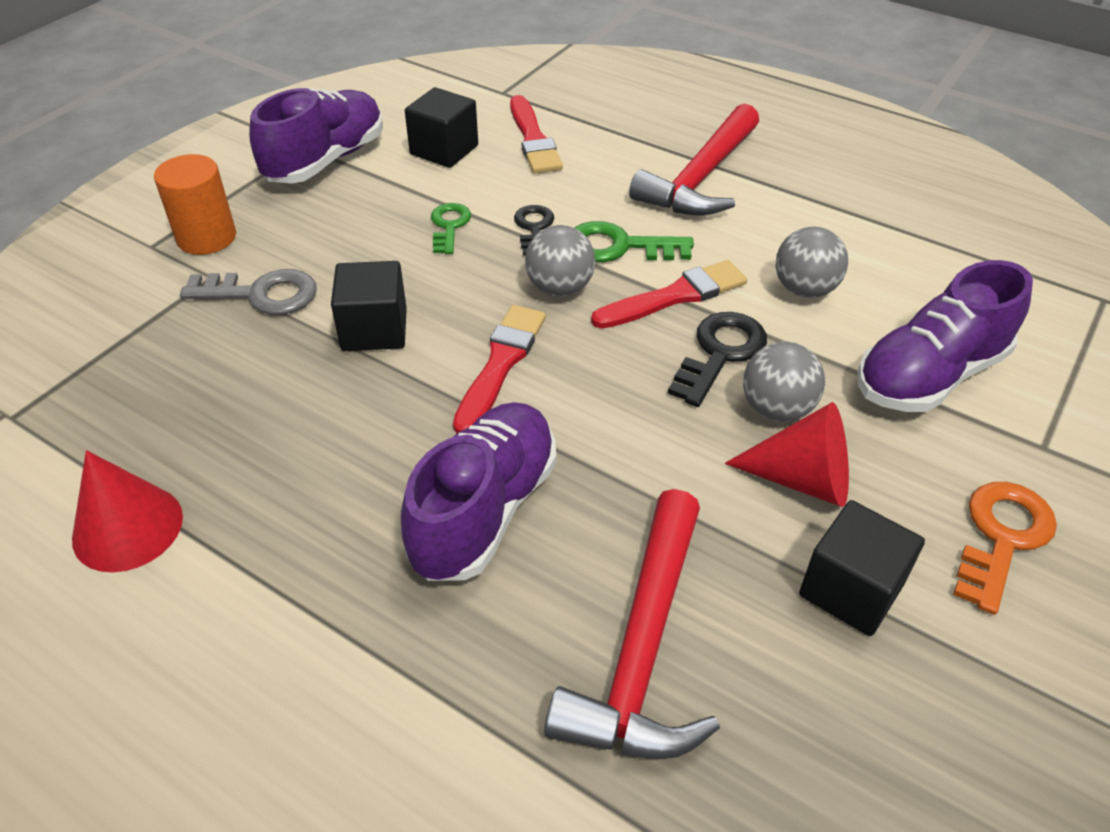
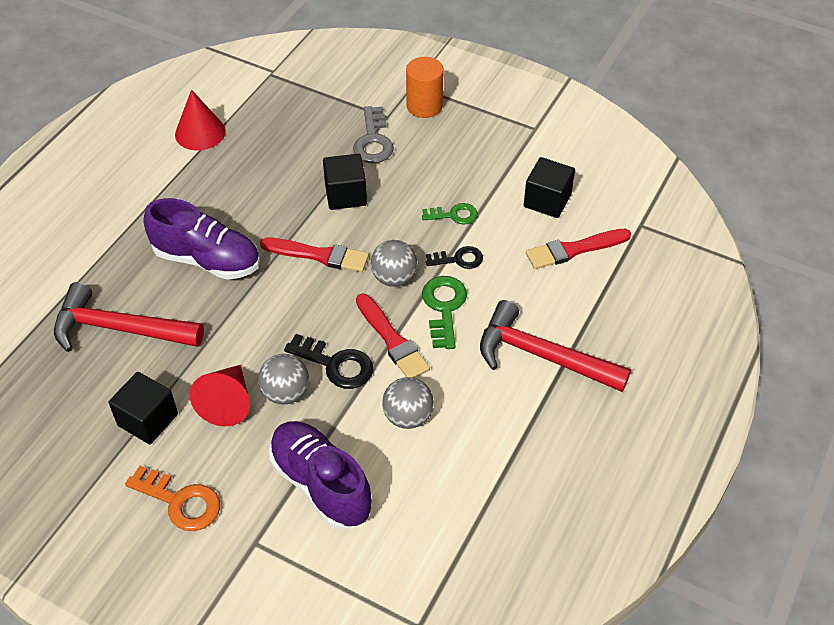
camera: 85 degrees right, 5 degrees up
(326, 160) = (520, 142): purple shoe -> none

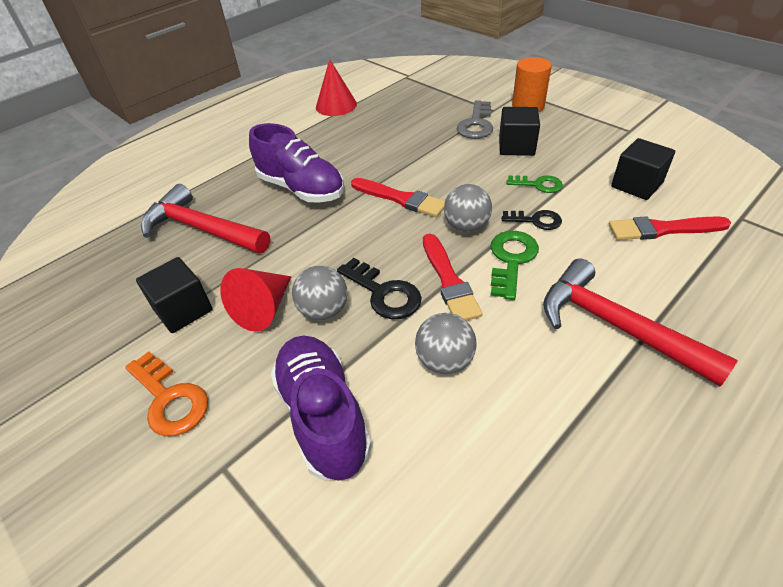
camera: 20 degrees right, 5 degrees down
(345, 195) = (440, 158): black cube -> black cube (516, 146)

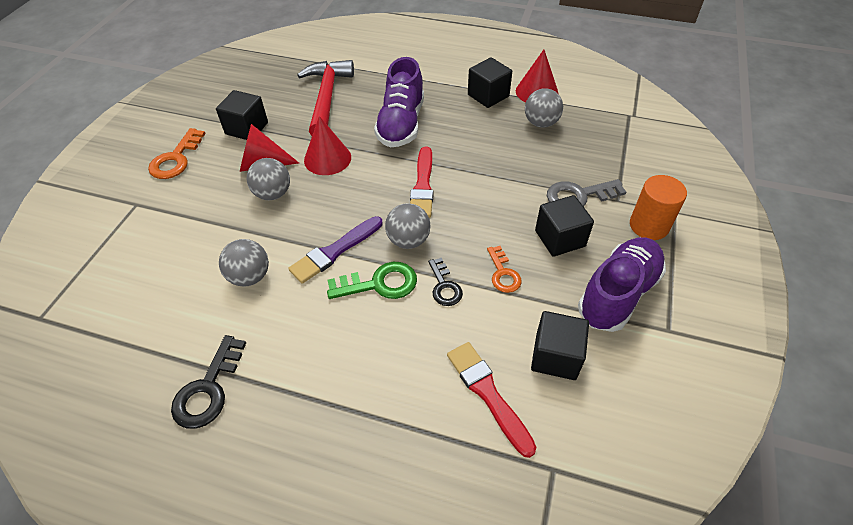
camera: 60 degrees right, 5 degrees up
(304, 252) = (327, 158): none -> red cone
(314, 129) = (488, 95): none -> black cube
(323, 415) = (184, 231): purple shoe -> purple shoe (618, 294)
(377, 115) = (541, 123): none -> grey ball
(384, 293) = (304, 218): black key -> black key (208, 389)
(449, 281) = (335, 251): red brush -> purple brush
(538, 185) = (503, 273): green key -> orange key
(615, 326) = (328, 378): red hammer -> none

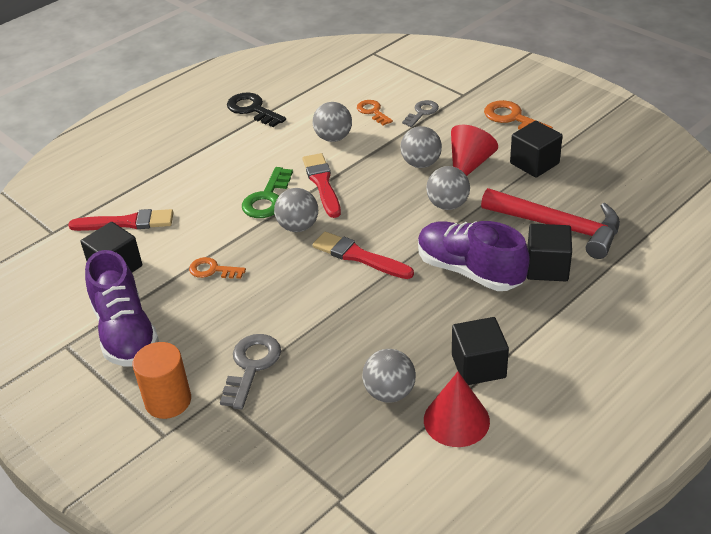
camera: 120 degrees right, 10 degrees down
(179, 223) = (422, 112): none -> grey key
(186, 264) = (373, 112): none -> orange key
(327, 158) = (447, 205): red cone -> grey ball
(335, 251) = (322, 183): purple brush -> red brush
(444, 286) = (232, 232): black key -> none
(560, 238) = (214, 324): black cube -> black cube (547, 267)

